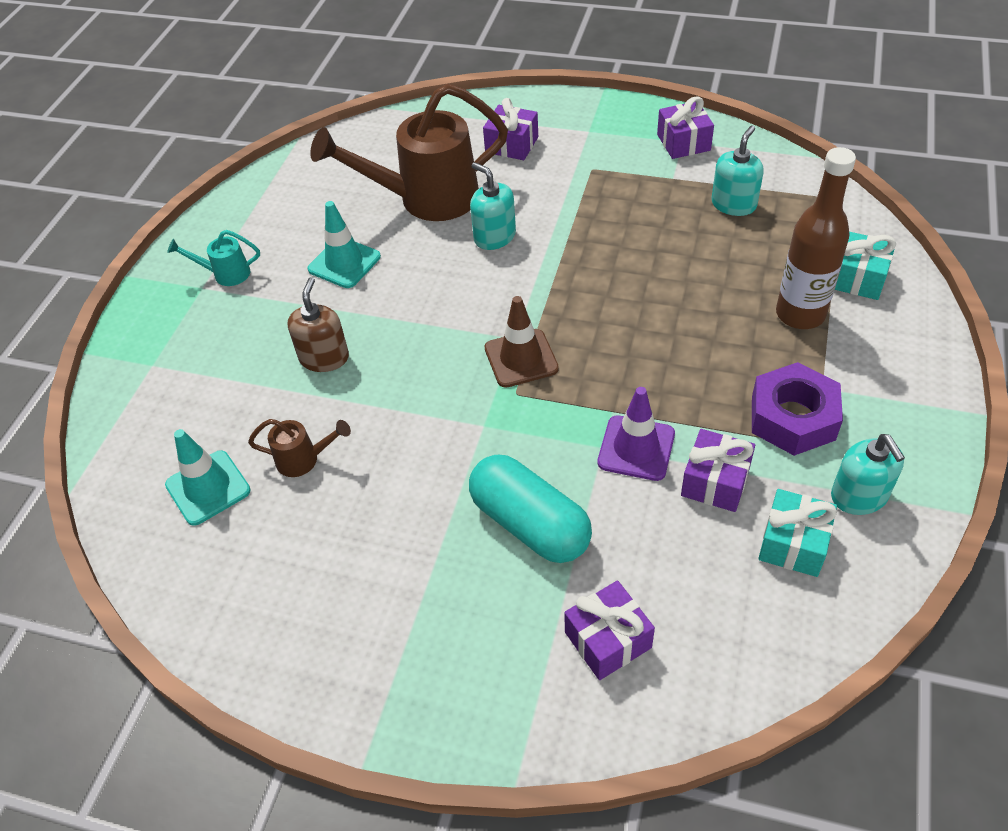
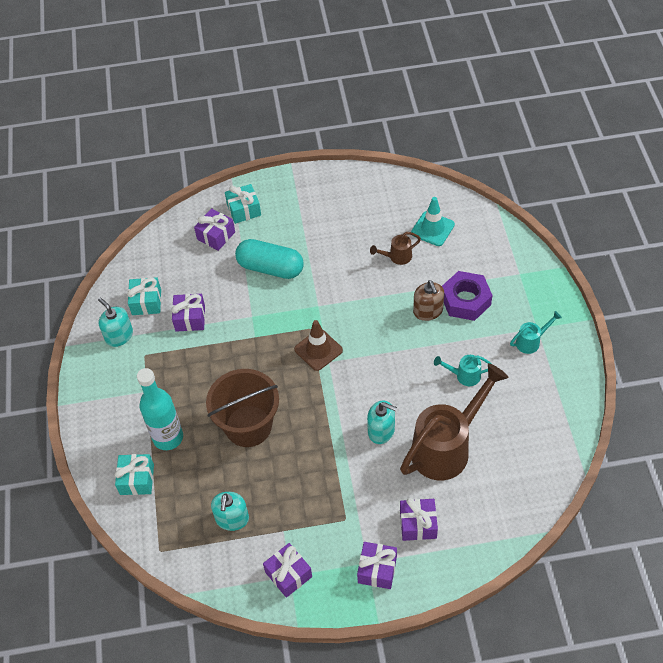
camera: 155 degrees right, 5 degrees up
(344, 263) = (464, 376): turquoise traffic cone -> turquoise watering can
(523, 681) = (244, 210): none -> turquoise gift
(581, 123) = (377, 569): none -> purple gift
(636, 448) = (235, 321): purple traffic cone -> none
(673, 293) = (248, 426): none -> brown bucket
(793, 418) = (159, 366): purple nut -> purple nut (465, 300)
(800, 314) = (168, 437): brown bottle -> turquoise bottle

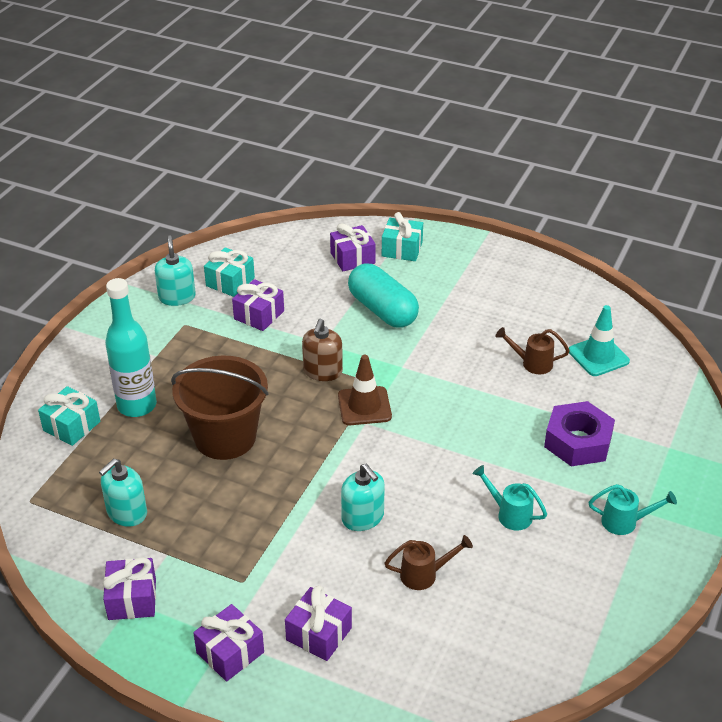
camera: 30 degrees right, 15 degrees down
(428, 311) = (522, 430): brown soap dispenser -> brown soap dispenser (322, 371)
(447, 447) = (424, 575): brown watering can -> brown watering can, size x0.44

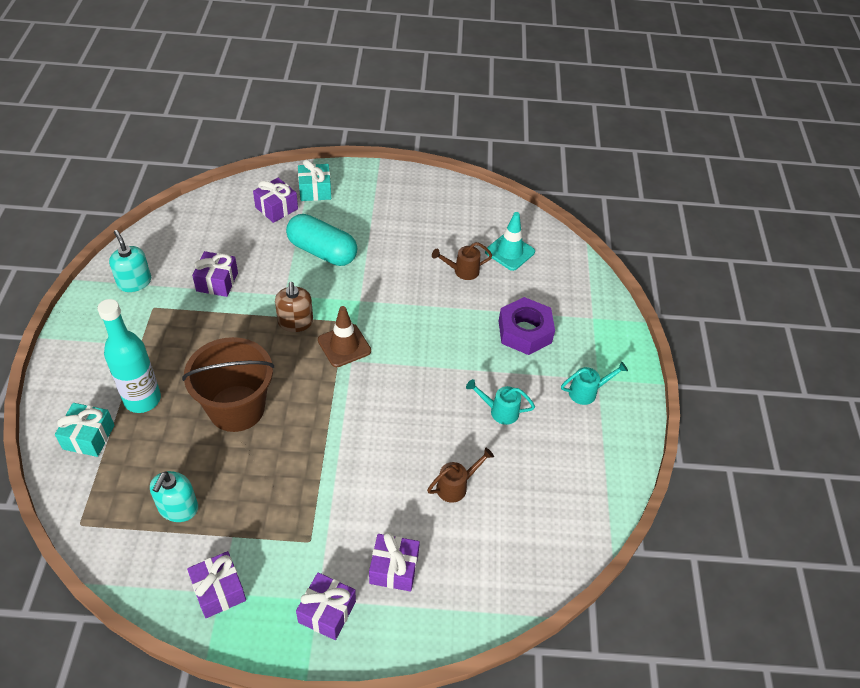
camera: 25 degrees left, 10 degrees up
(230, 282) = (177, 255): turquoise gift -> none
(363, 517) = (385, 449): turquoise soap dispenser -> none

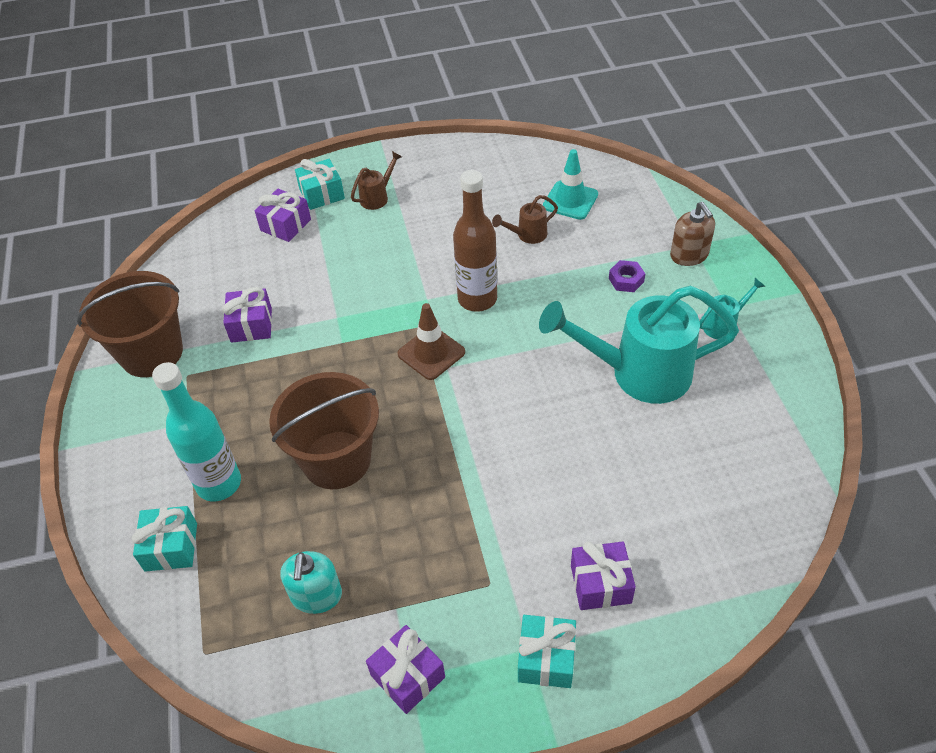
camera: 10 degrees left, 0 degrees up
(134, 282) = (151, 353): turquoise soap dispenser -> brown bucket
(295, 322) = (363, 343): brown soap dispenser -> brown soap dispenser (689, 255)
(322, 251) = (360, 258): turquoise capsule -> none
(327, 612) = (546, 658): purple gift -> turquoise gift
(399, 312) = (477, 299): none -> brown bottle
(456, 486) = (628, 469): brown watering can -> brown watering can (377, 197)
(499, 411) = (638, 373): turquoise watering can -> turquoise watering can, size x2.29
(524, 331) = (626, 280): purple nut -> purple nut, size x0.51

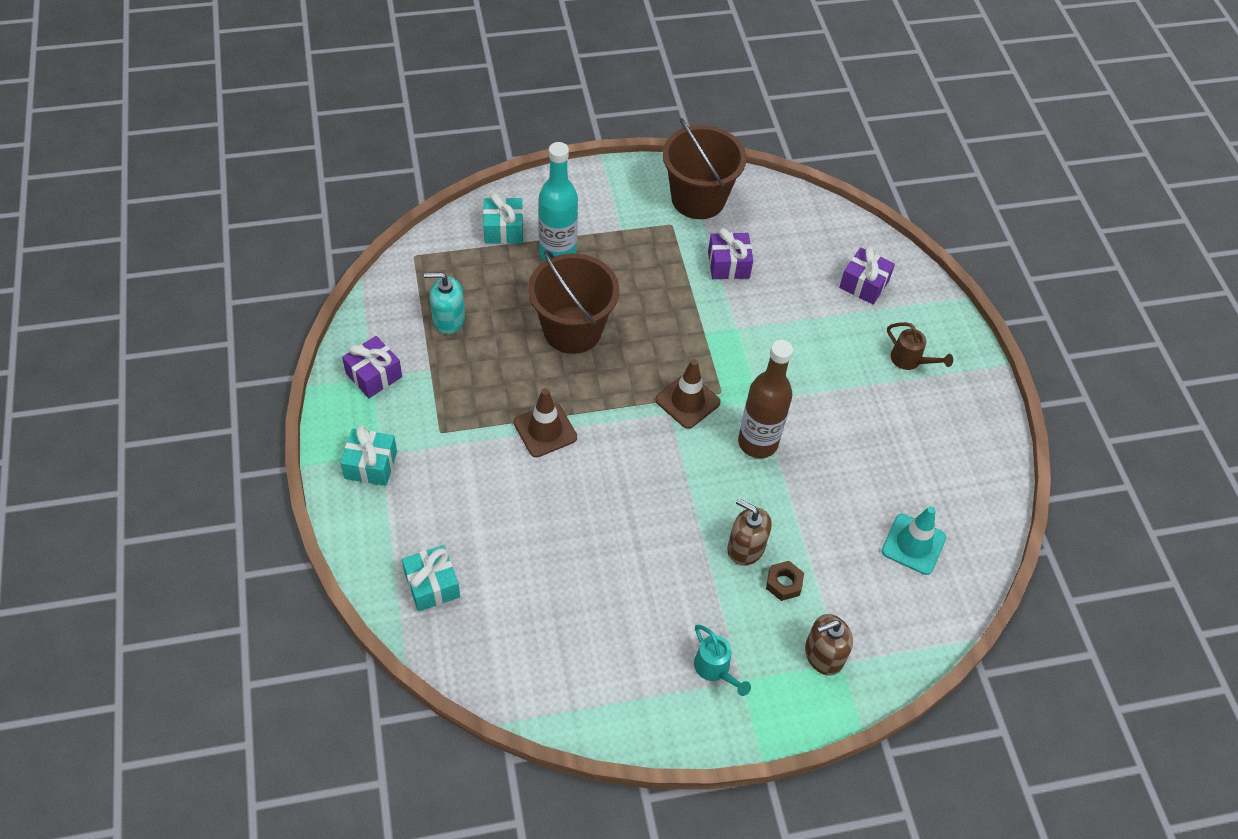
camera: 85 degrees right, 5 degrees up
(322, 194) = (912, 312): turquoise gift -> turquoise gift (432, 585)
(477, 476) = (545, 430): none -> brown traffic cone
(527, 235) = (853, 496): brown watering can -> none
(595, 306) = (745, 548): none -> brown soap dispenser
(600, 584) = (428, 510): purple gift -> none
(626, 280) = (784, 583): purple nut -> brown nut
(638, 373) = (652, 575): turquoise watering can -> none

